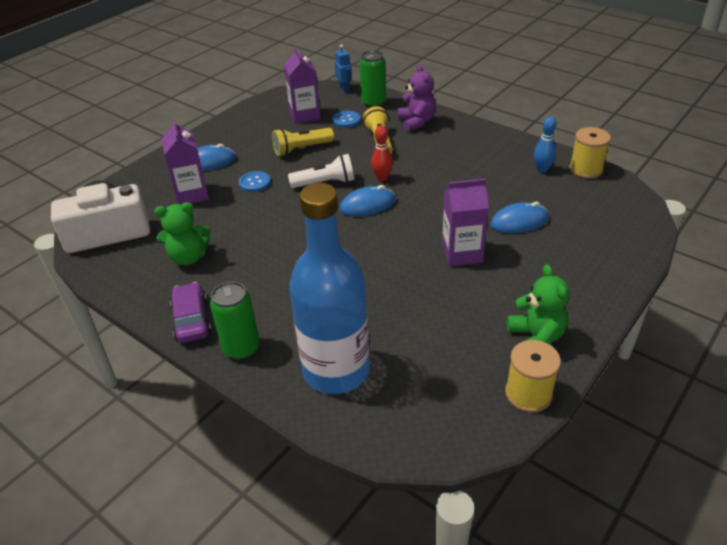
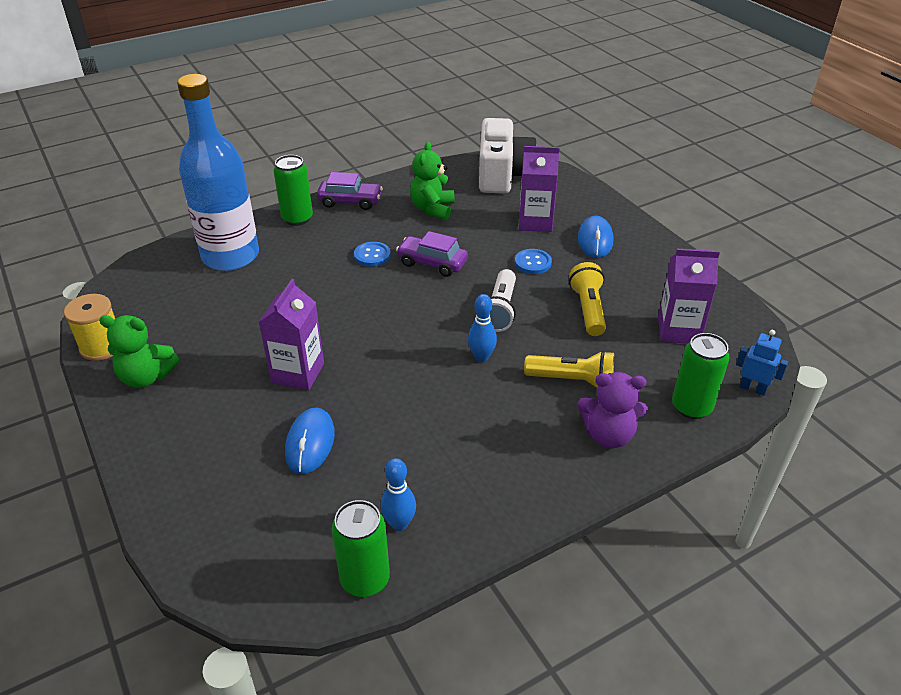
camera: 110 degrees right, 0 degrees up
(280, 231) = (432, 263): none -> purple car
(344, 89) = (752, 388): blue robot -> blue robot turned 150 degrees counterclockwise
(346, 120) = (647, 365): blue button -> blue button (372, 255)
(367, 205) = (434, 330): blue mouse -> none
(382, 178) = (481, 357): red bowling pin -> blue bowling pin
(586, 169) = (365, 579): yellow spool -> green can

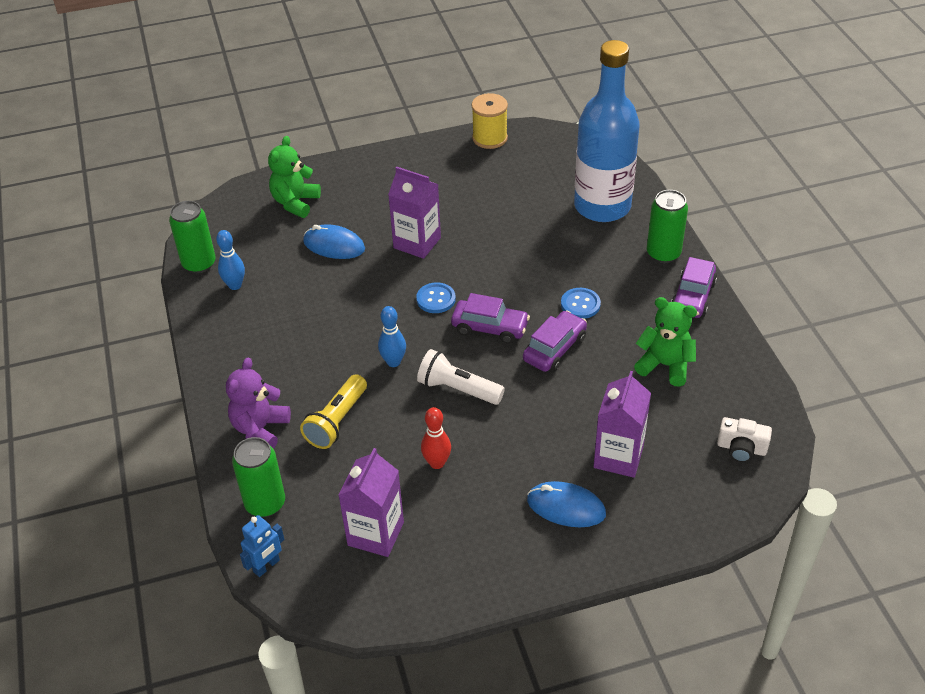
camera: 105 degrees right, 5 degrees up
(146, 377) = (443, 162): green teddy bear -> green teddy bear (295, 203)
(416, 303) = (490, 328): none -> purple car
(502, 174) = (741, 448): white camera -> white camera, size x0.46
(533, 263) = (534, 435): blue button -> blue button (436, 299)
(588, 309) = (437, 463): yellow flashlight -> red bowling pin

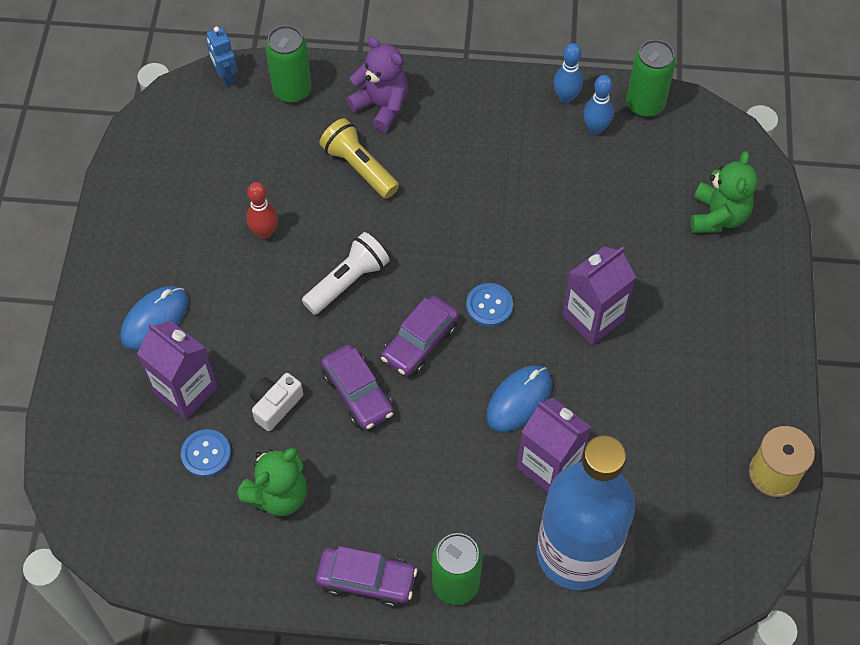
camera: 110 degrees right, 15 degrees up
(295, 203) = (717, 216): green teddy bear -> green teddy bear turned 60 degrees clockwise
(334, 245) = (623, 234): blue mouse -> blue mouse (519, 400)
(375, 534) = (213, 161): purple carton -> purple carton (549, 465)
(393, 362) = (414, 237): blue bowling pin -> blue bowling pin (566, 97)
(580, 304) = (413, 449): blue button -> blue button (206, 454)
(693, 297) = (366, 580): purple car -> purple car turned 150 degrees clockwise
(741, 448) = (131, 512): white camera -> white camera (275, 405)

